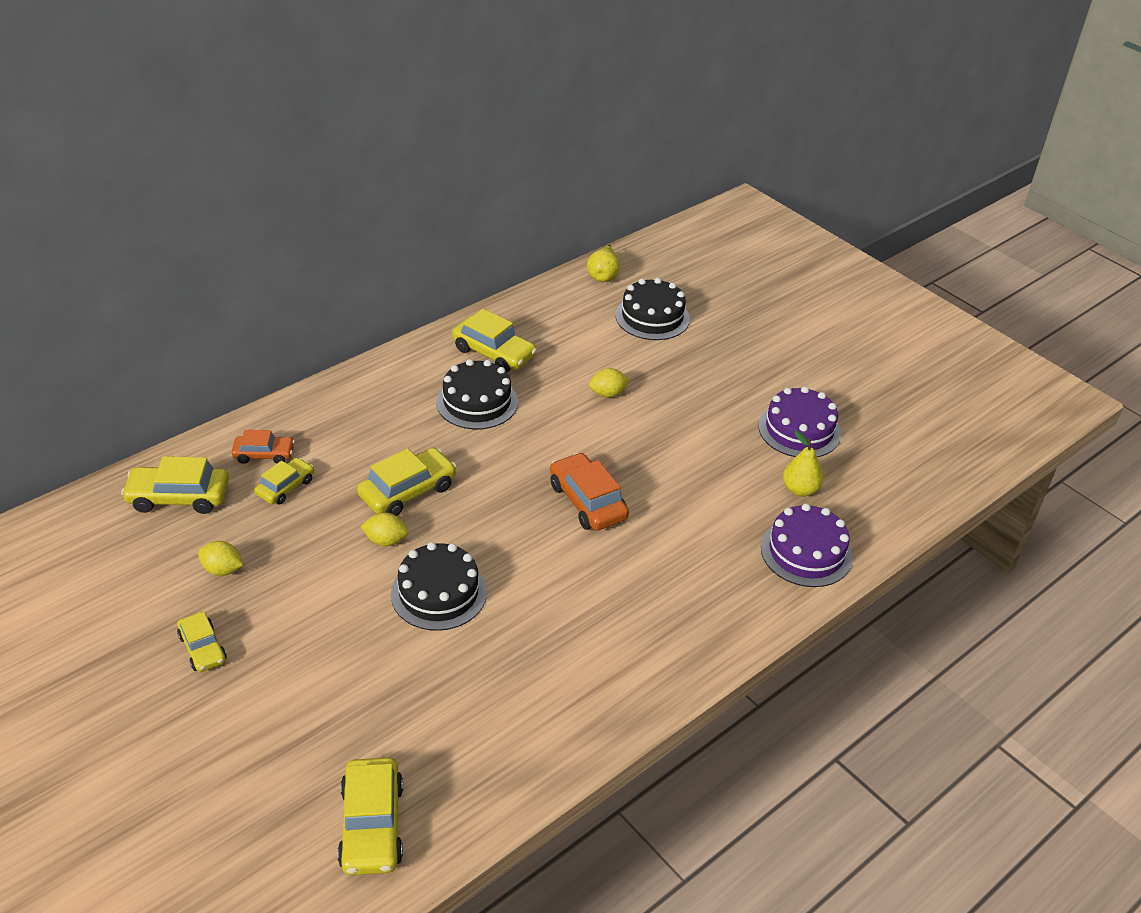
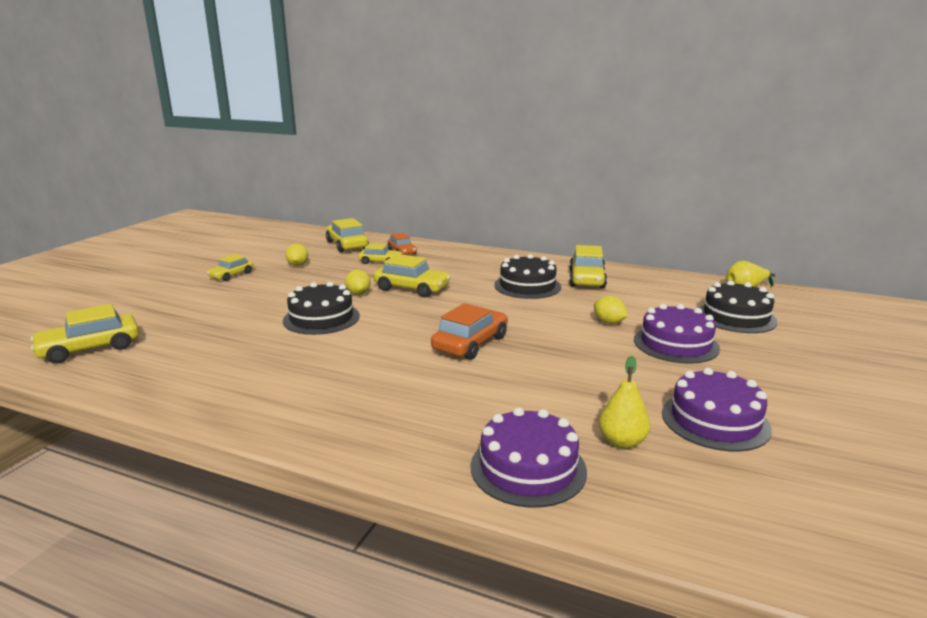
camera: 65 degrees right, 20 degrees down
(676, 379) = (676, 344): none -> purple cake

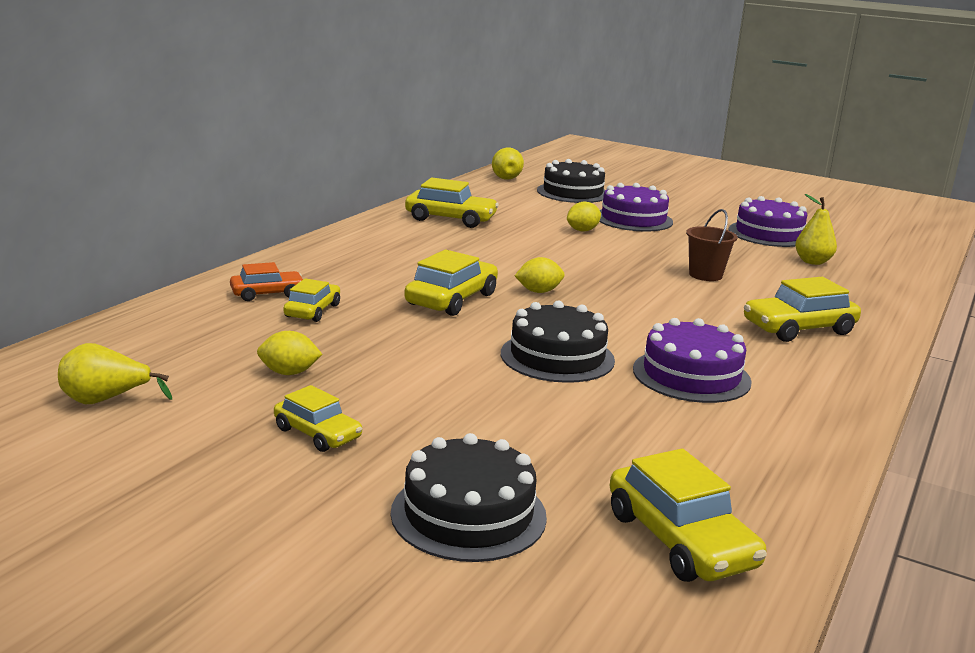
camera: 85 degrees left, 0 degrees up
(271, 243) = (106, 400): none -> yellow pear
(347, 245) = (188, 330): yellow car -> yellow car (798, 328)
(358, 293) = (462, 331): yellow lemon -> yellow lemon (538, 291)
(470, 343) = (638, 287): orange car -> none
(522, 373) = (705, 275): none -> brown bucket
(527, 286) = (464, 244): black cake -> black cake (468, 514)
(528, 468) = (865, 292): purple cake -> purple cake (691, 375)

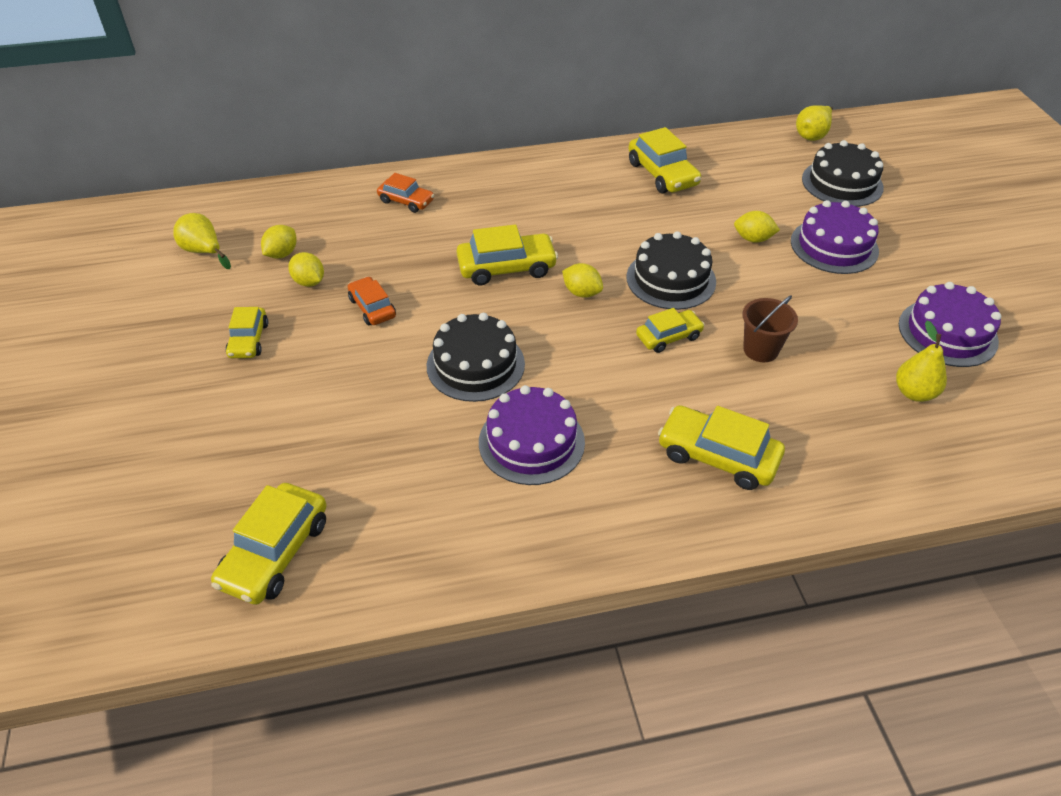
camera: 50 degrees right, 25 degrees up
(212, 367) = (282, 254): none -> yellow lemon
(312, 311) = (405, 232): yellow car -> yellow car (668, 337)
(393, 363) = (372, 308): none -> orange car
(468, 514) = (218, 449): black cake -> black cake (671, 279)

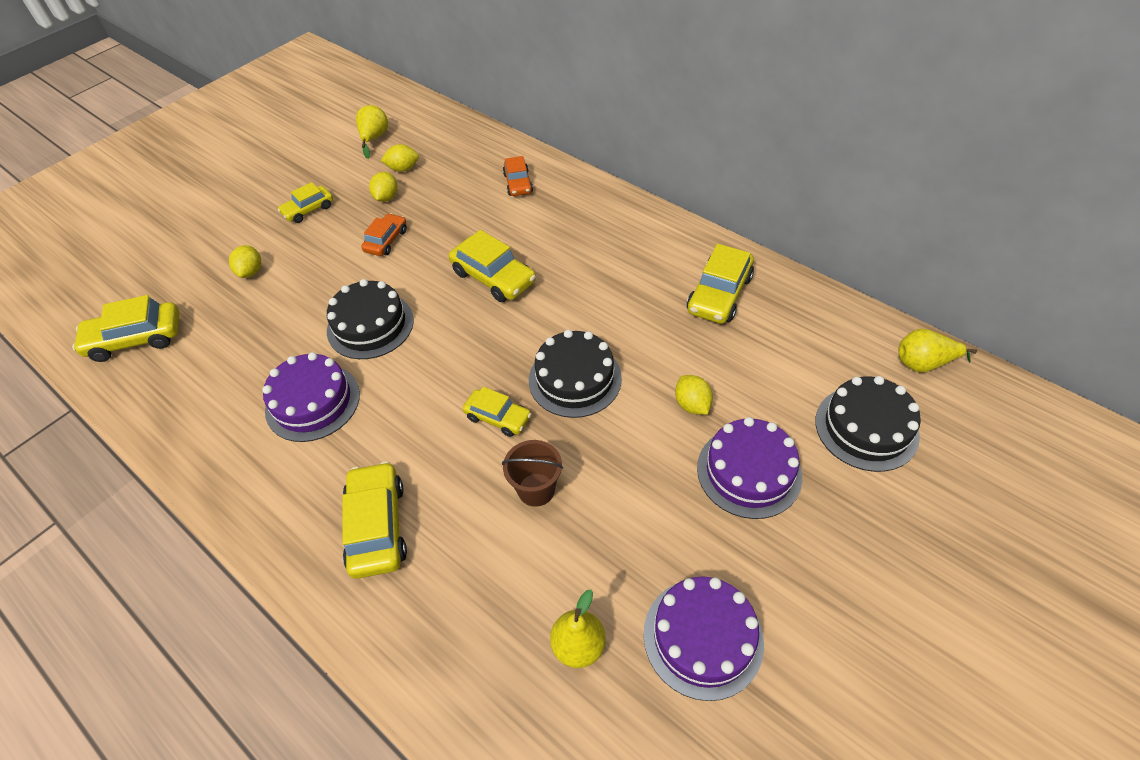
camera: 55 degrees right, 5 degrees up
(582, 293) = (504, 335): yellow lemon -> yellow lemon (251, 272)

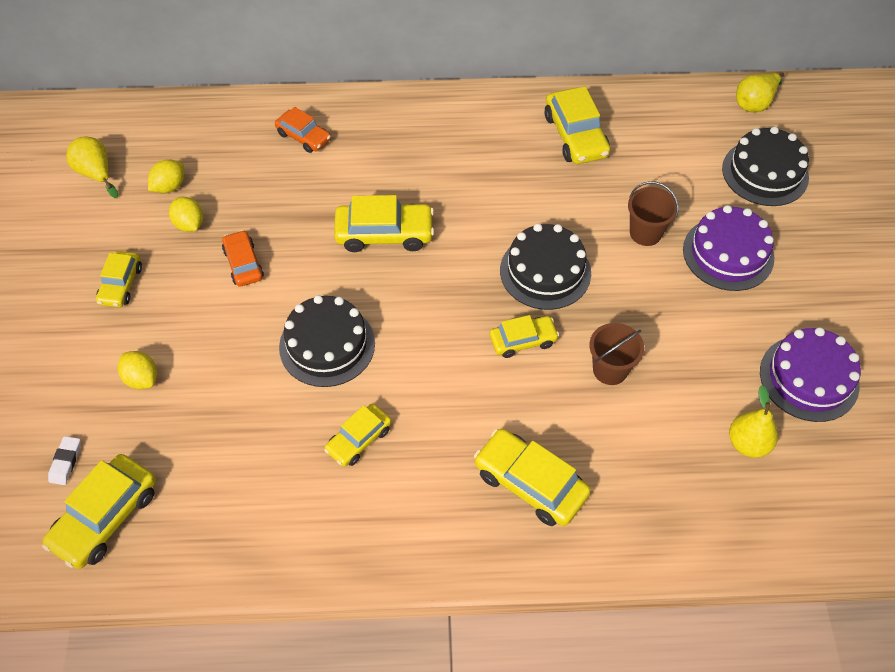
camera: 45 degrees left, 5 degrees up
(159, 292) = (66, 462): none -> white eraser
(312, 402) = (359, 439): purple cake -> yellow car
(692, 404) = (645, 233): yellow lemon -> brown bucket

